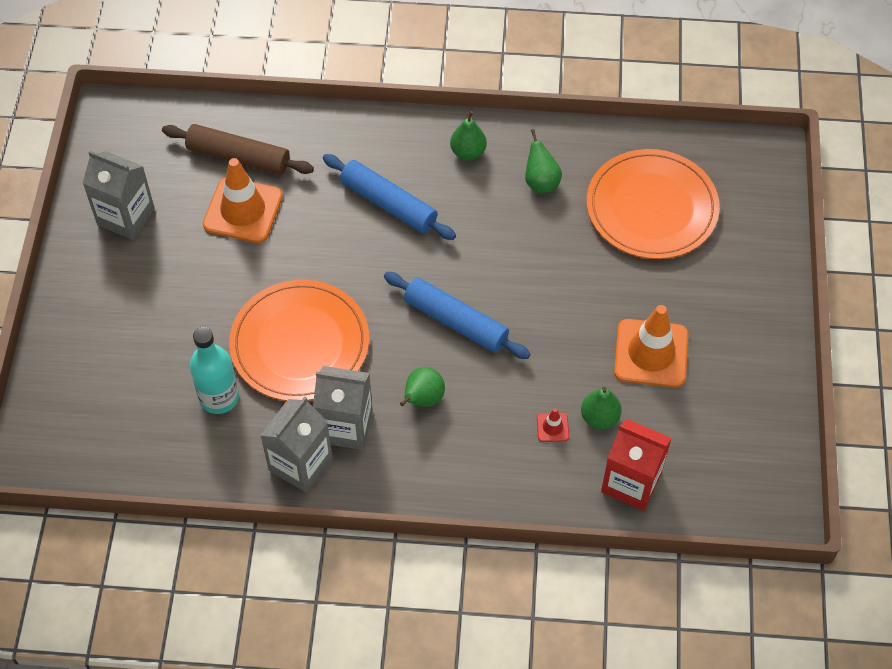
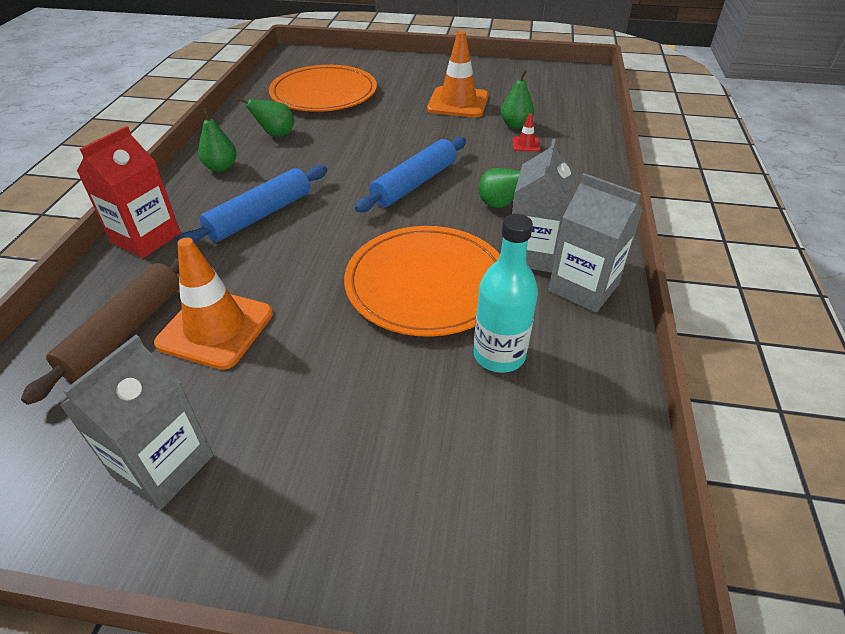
camera: 85 degrees left, 15 degrees down
(631, 482) = (572, 117): red carton -> red carton (146, 238)

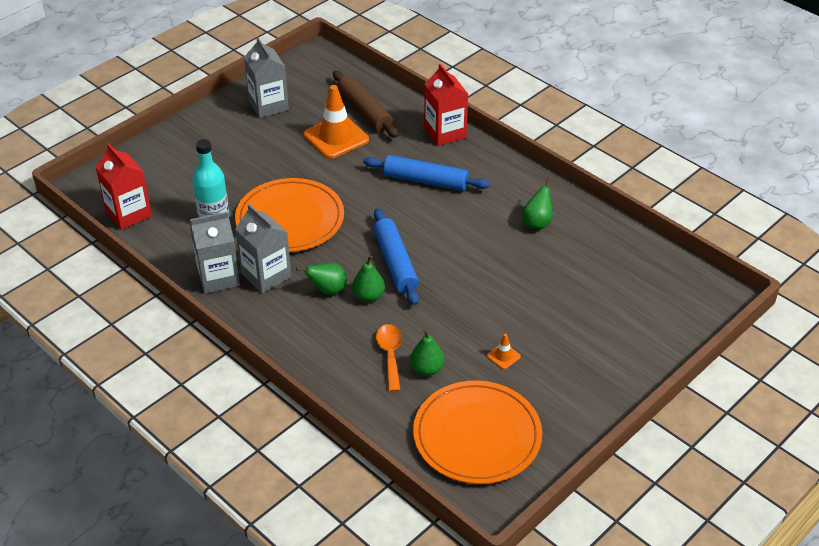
camera: 125 degrees right, 0 degrees up
(221, 167) = (507, 182): green pear -> green pear (368, 296)
(260, 215) = (425, 181): blue rolling pin -> blue rolling pin turned 60 degrees counterclockwise
(324, 93) = (598, 278): orange plate -> orange plate (477, 435)
(458, 103) = (503, 356): orange traffic cone -> orange traffic cone, size x0.43
(526, 144) = (390, 355): red traffic cone -> orange spoon
(602, 467) = (128, 214): none -> red carton

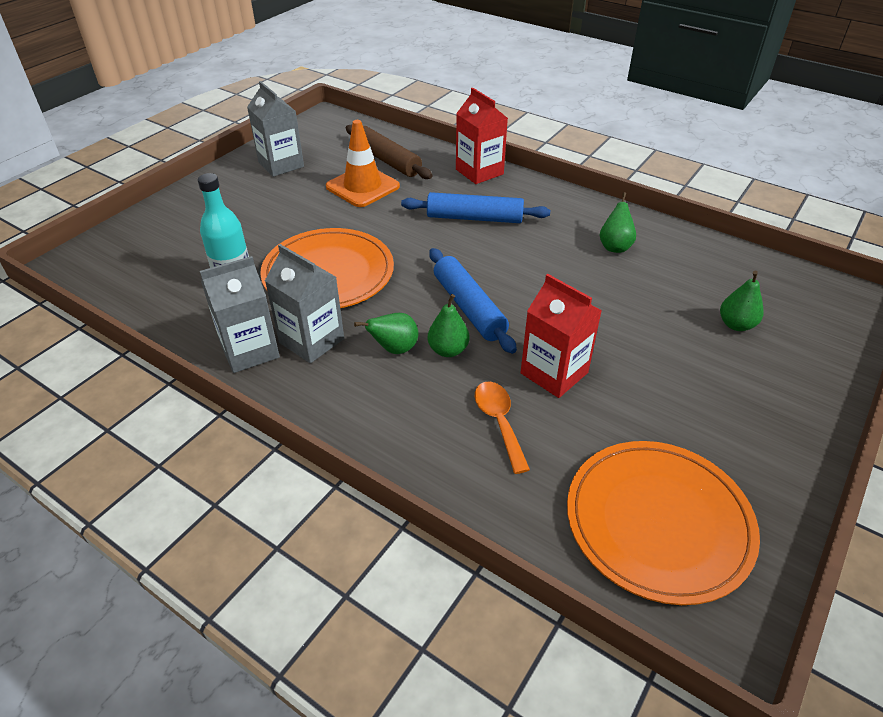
camera: 10 degrees left, 0 degrees up
(128, 214) = (126, 289): red carton -> red carton (554, 373)
(427, 369) = (554, 435): green pear -> green pear (736, 324)
(503, 356) = (644, 404): orange traffic cone -> none

